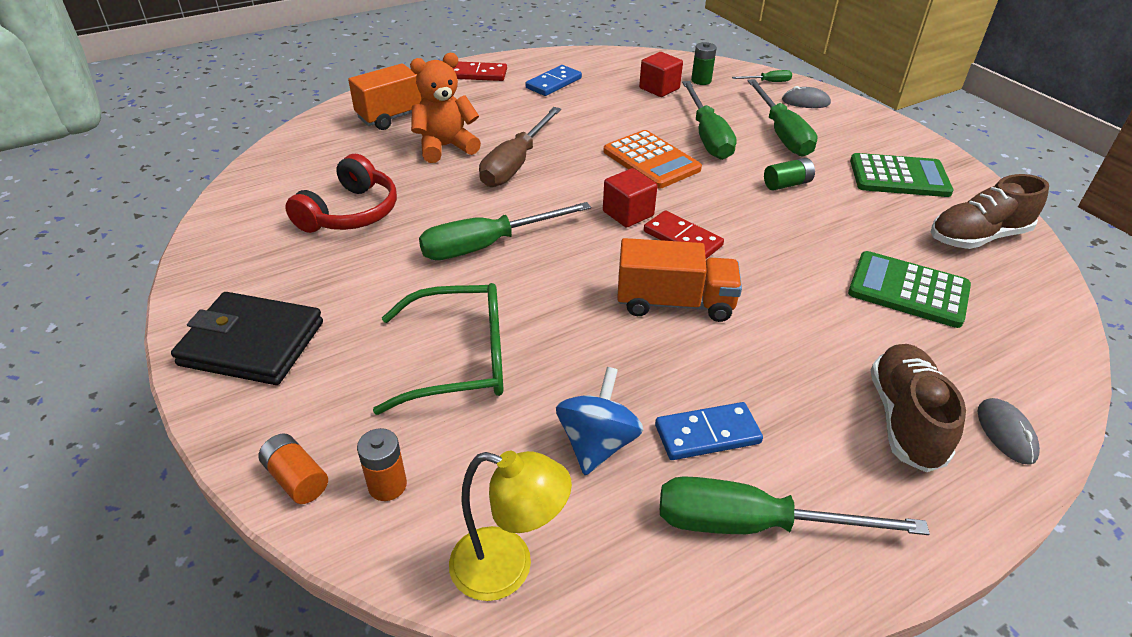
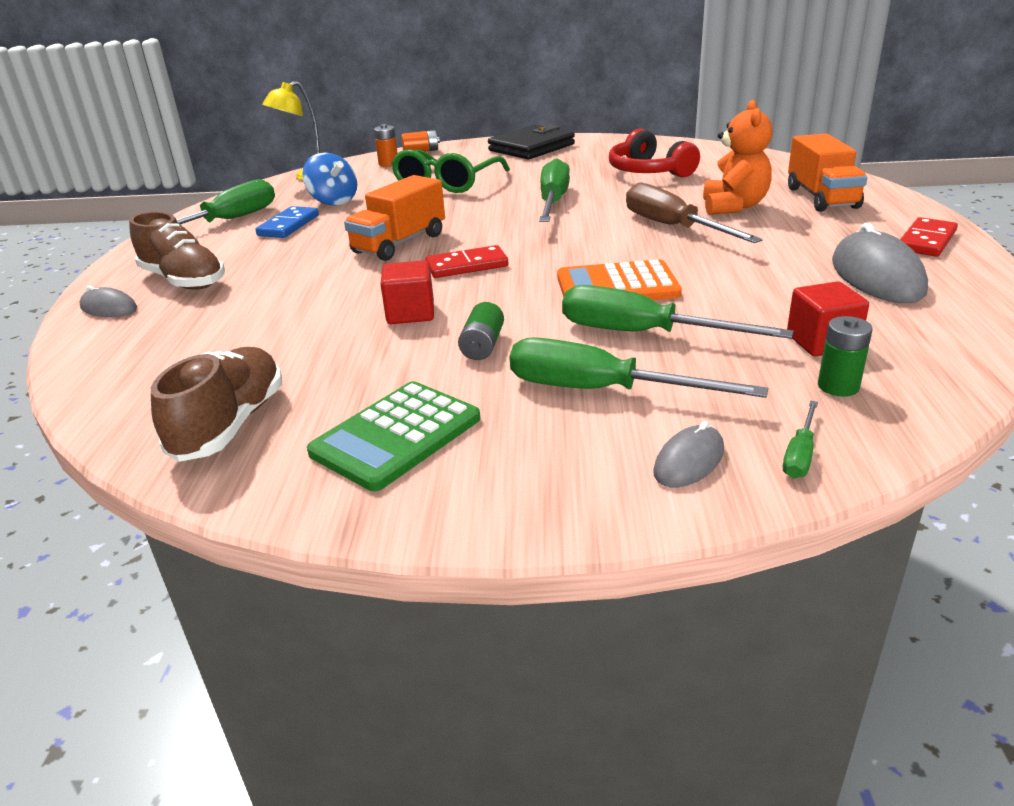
camera: 125 degrees right, 10 degrees down
(554, 83) = (876, 276): blue domino -> grey mouse
(628, 213) = (533, 254): red cube -> red cube (410, 313)
(908, 290) = (253, 338): green calculator -> none

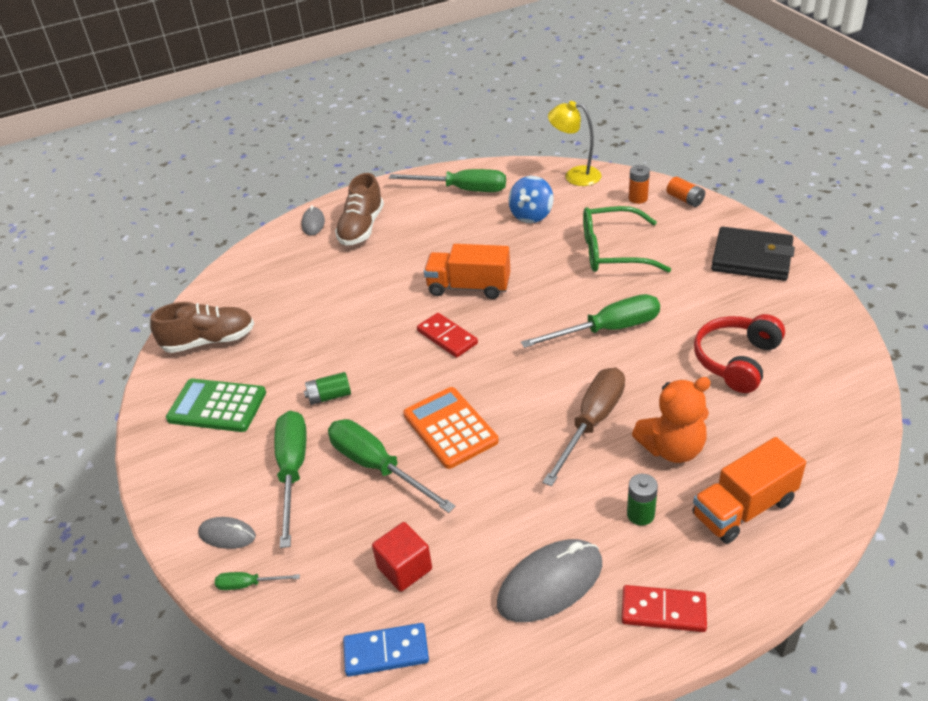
camera: 65 degrees right, 10 degrees up
(289, 225) = (471, 220): blue domino -> blue domino (386, 652)
(410, 313) = (360, 345): red cube -> none
(643, 334) = (377, 467): green screwdriver -> green screwdriver turned 45 degrees counterclockwise
(838, 386) = (340, 589): green battery -> green battery (640, 514)

